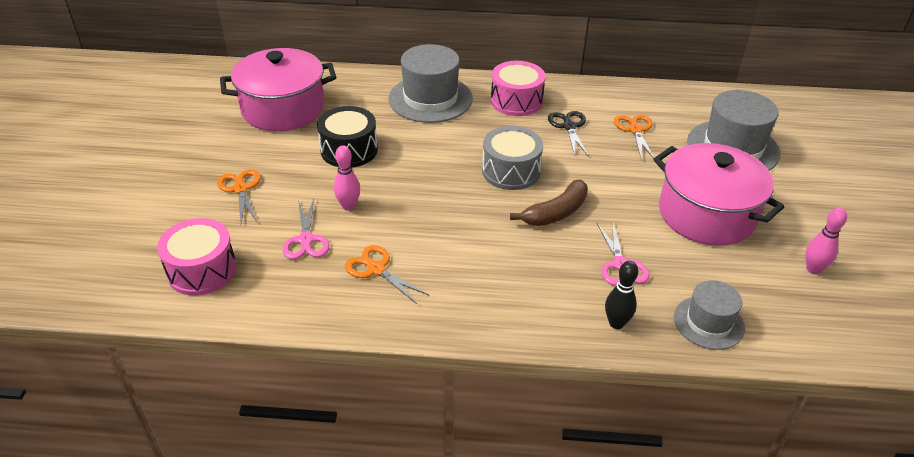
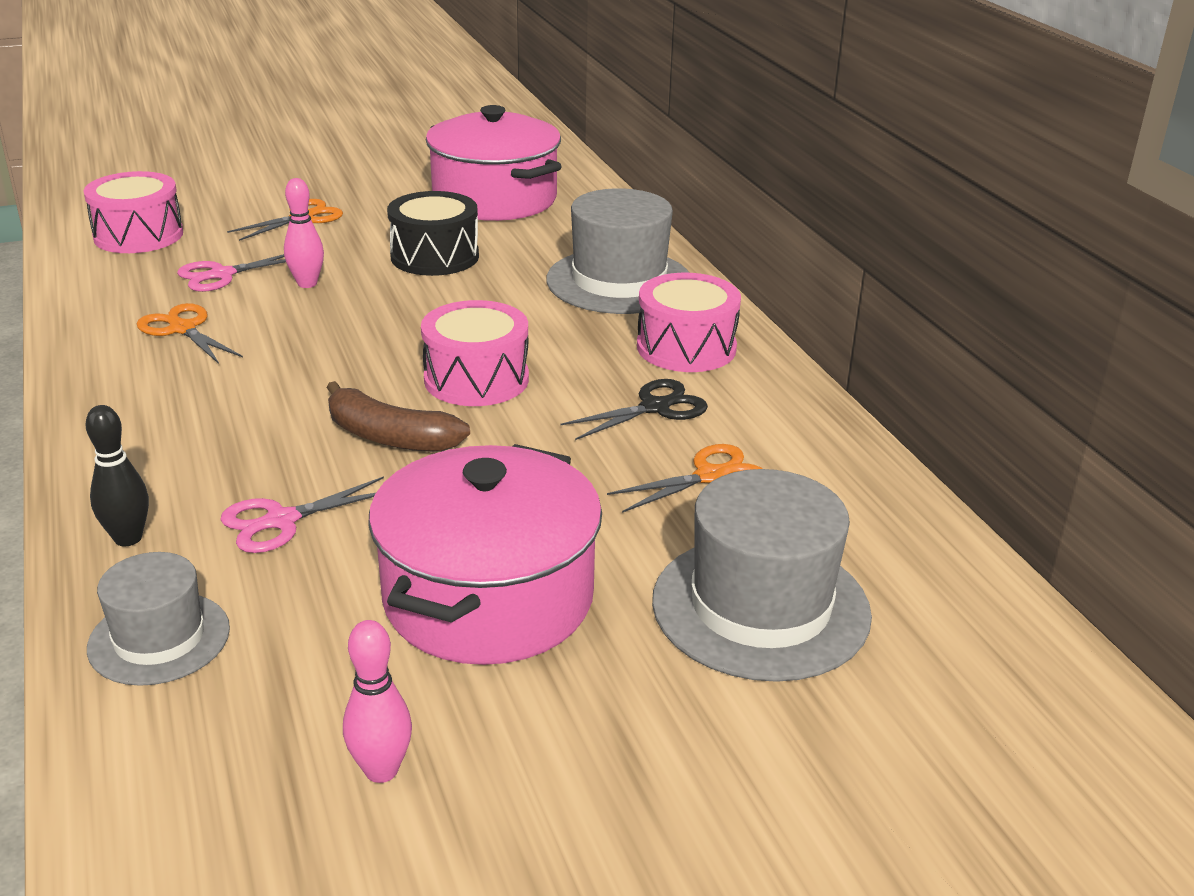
camera: 65 degrees right, 10 degrees down
(376, 269) = (182, 329): orange scissors -> orange scissors turned 60 degrees counterclockwise
(511, 171) = (476, 379): grey drum -> pink drum

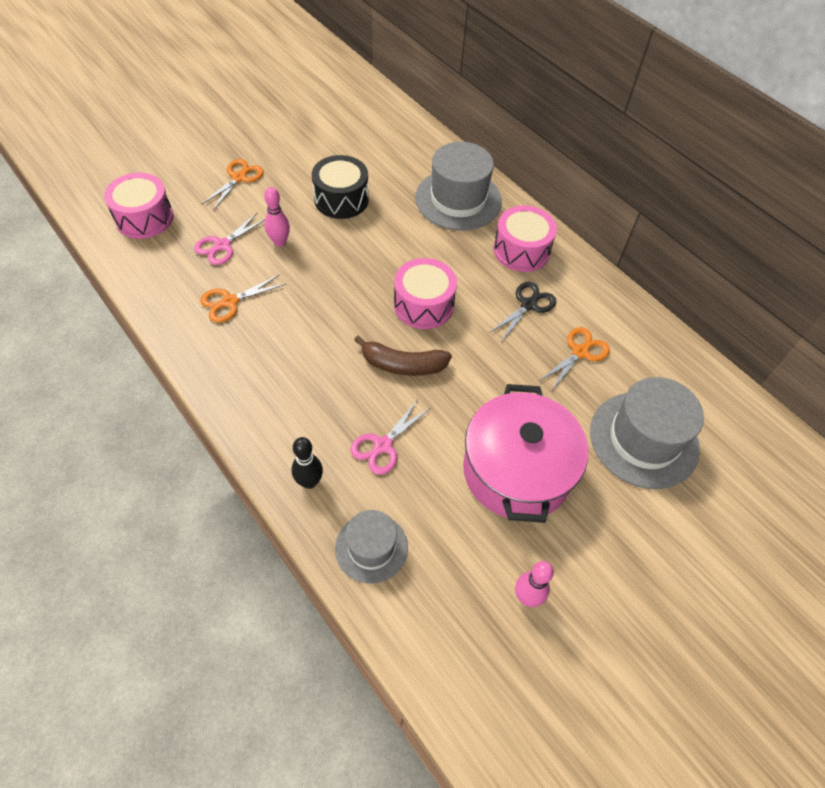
camera: 20 degrees left, 25 degrees up
(182, 329) = (230, 302): orange scissors -> orange scissors turned 60 degrees counterclockwise
(495, 199) = (347, 134): pink pot -> none

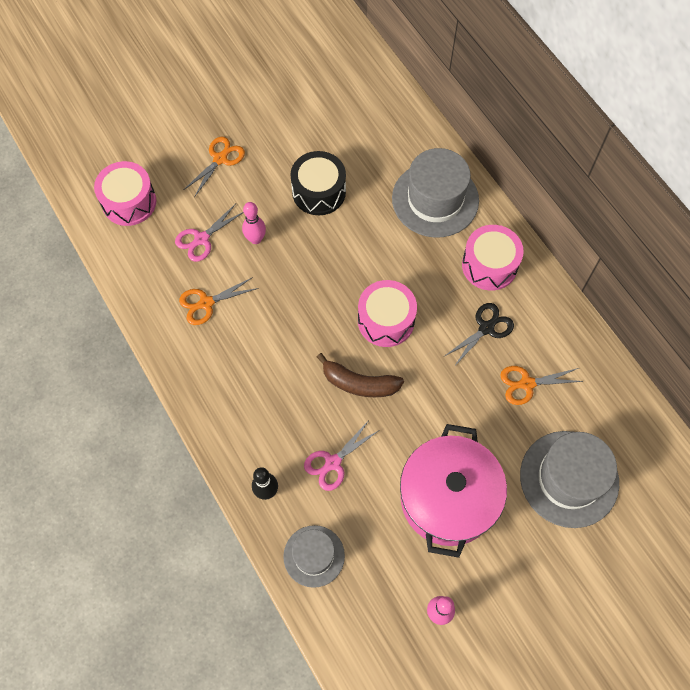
camera: 10 degrees right, 10 degrees up
(580, 352) = (527, 384): orange scissors -> orange scissors turned 150 degrees counterclockwise

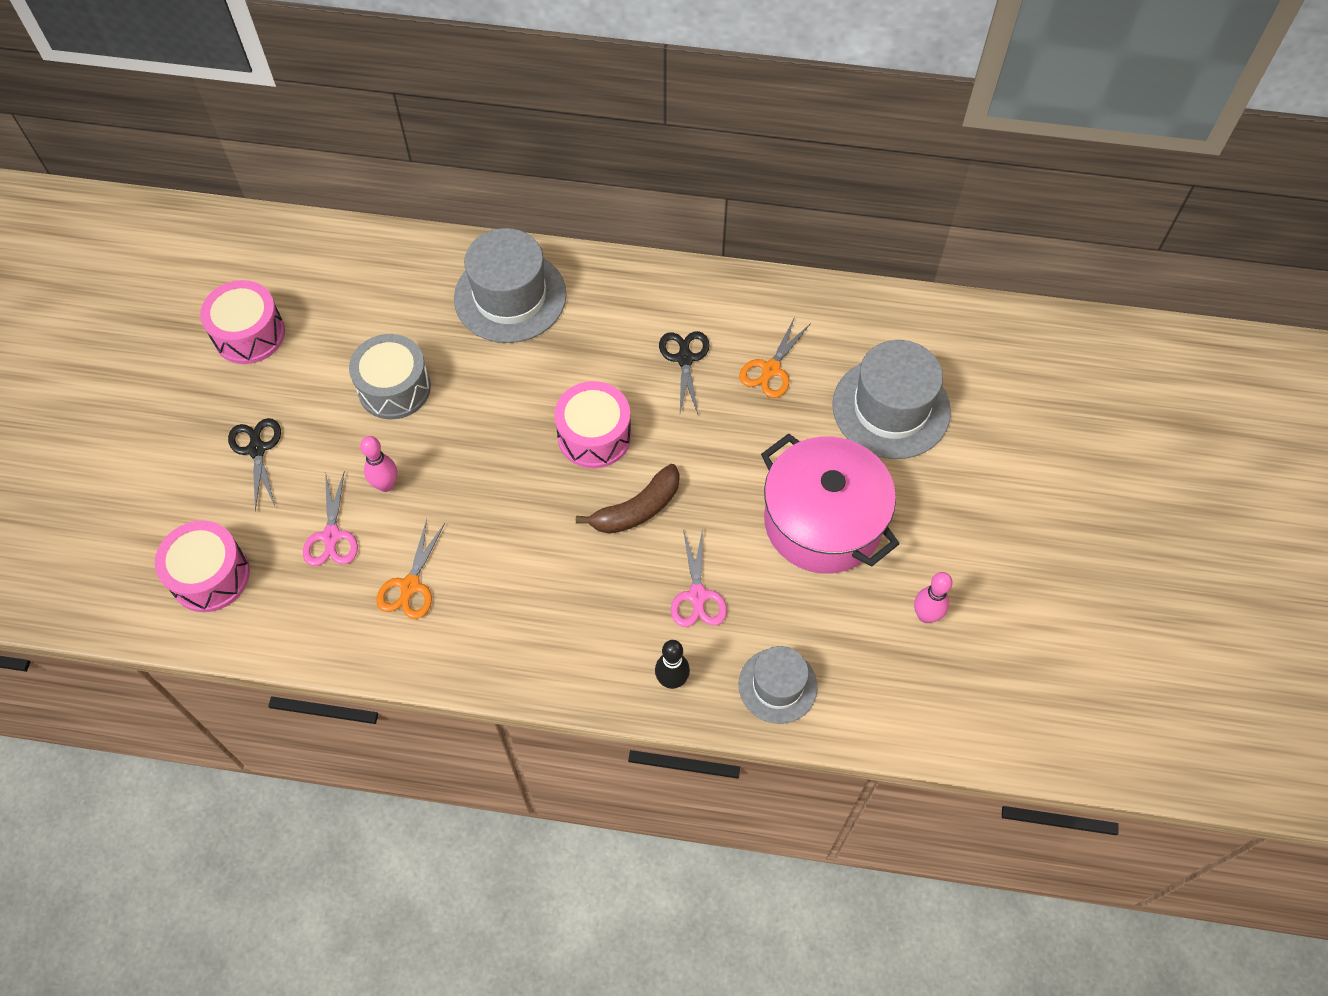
camera: 50 degrees left, 5 degrees down
(220, 159) = (257, 449): orange scissors -> black scissors
(319, 192) = (394, 388): black drum -> grey drum
(489, 265) = (624, 306): pink drum -> pink drum (249, 334)

